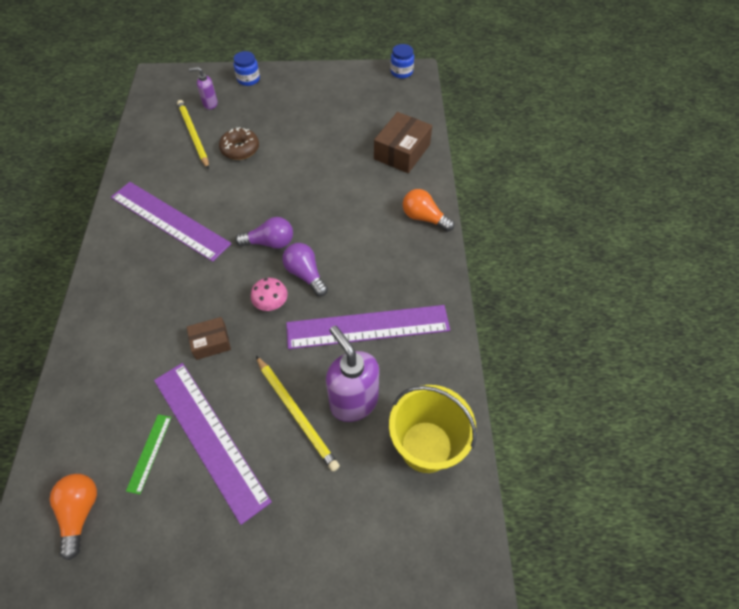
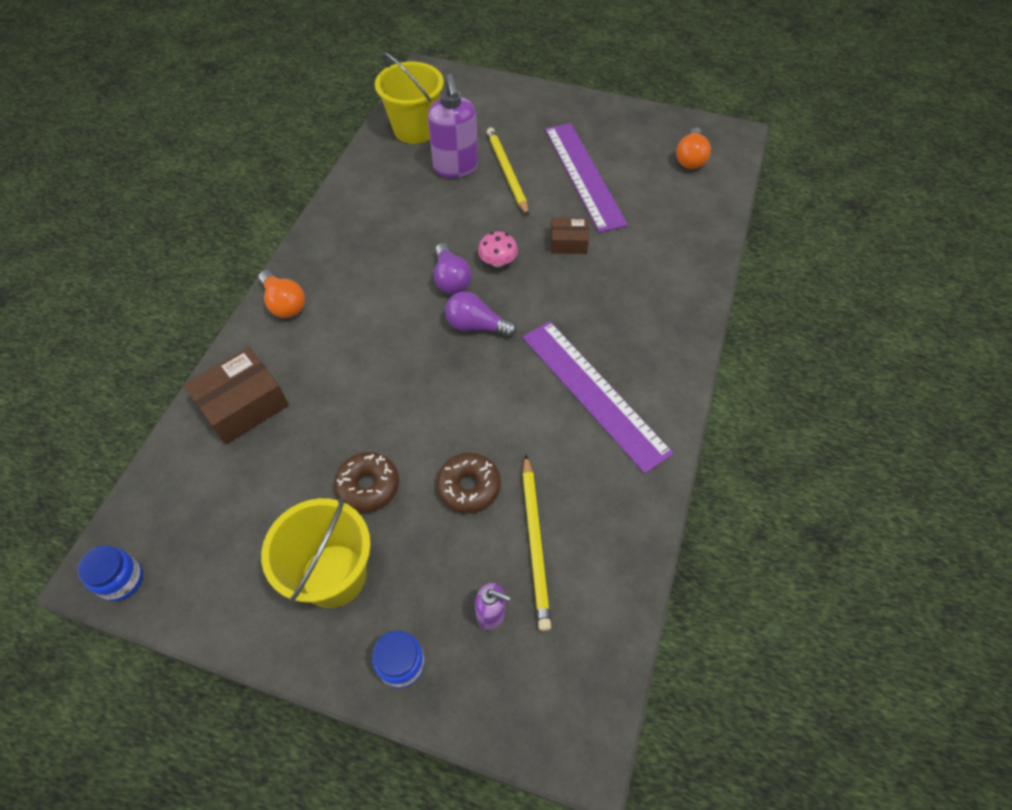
camera: 160 degrees left, 0 degrees up
(149, 453) = (635, 178): green ruler -> none
(298, 98) = (334, 575): none -> yellow bucket
(300, 135) = (368, 486): none -> brown donut
(368, 327) = (413, 215): purple ruler -> none

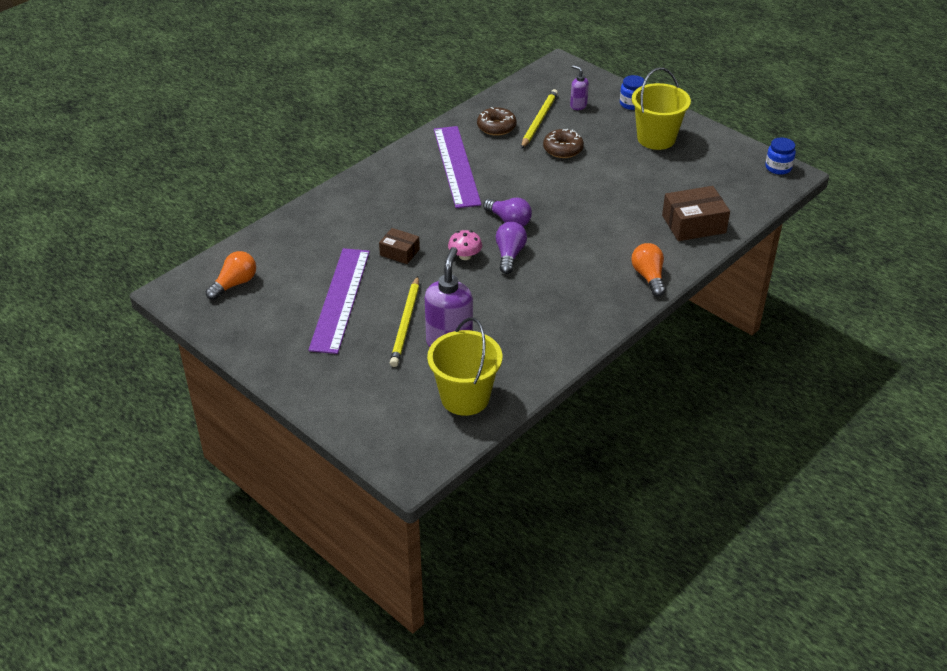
camera: 155 degrees left, 15 degrees down
(368, 486) = (623, 165): brown donut -> brown donut (496, 127)

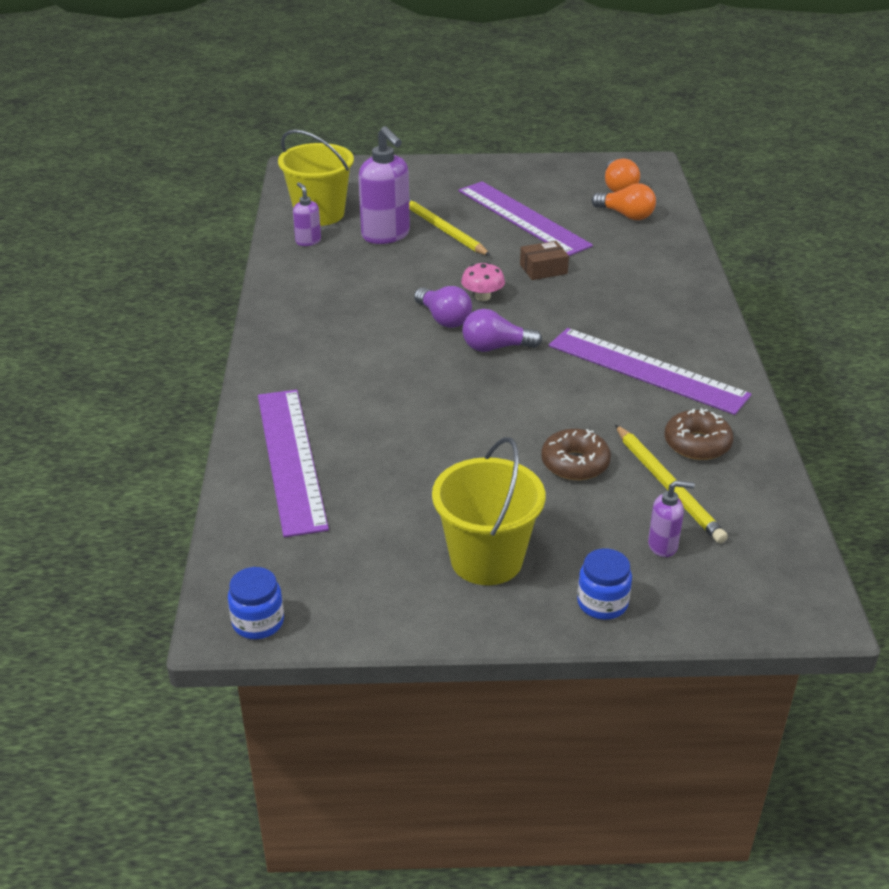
camera: 135 degrees right, 5 degrees down
(508, 373) = (308, 241): none -> purple soap dispenser
(648, 277) = (276, 373): orange light bulb -> orange light bulb (626, 215)
(693, 224) = (291, 459): brown box -> purple ruler

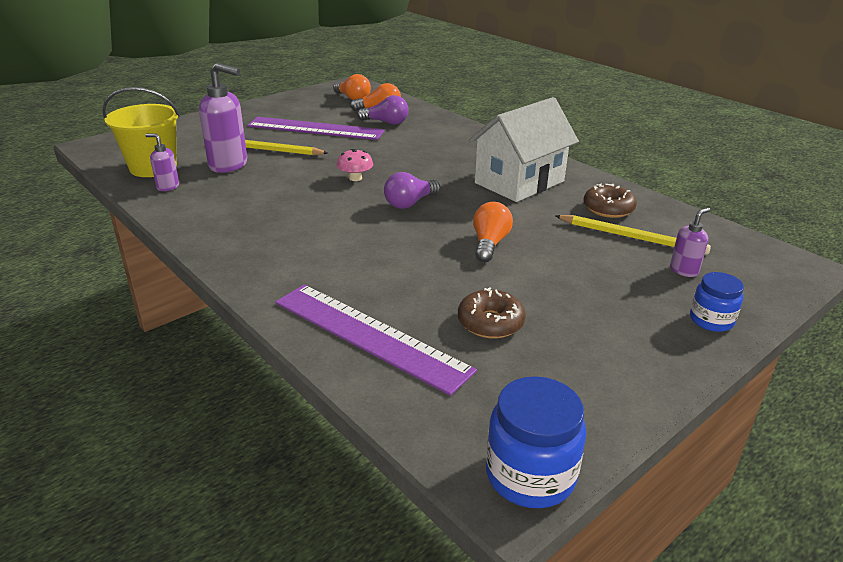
camera: 40 degrees left, 5 degrees down
(258, 622) = (530, 475): blue jar -> blue jar, size x1.59
(443, 319) = (348, 199): purple light bulb -> purple light bulb (386, 122)
(486, 559) = (608, 331): yellow bucket -> none
(508, 425) = (489, 244): none -> orange light bulb
(543, 269) = (372, 151): brown box -> none
(575, 463) = (563, 248): brown donut -> brown donut (490, 323)
(647, 370) = (519, 182): purple ruler -> white house

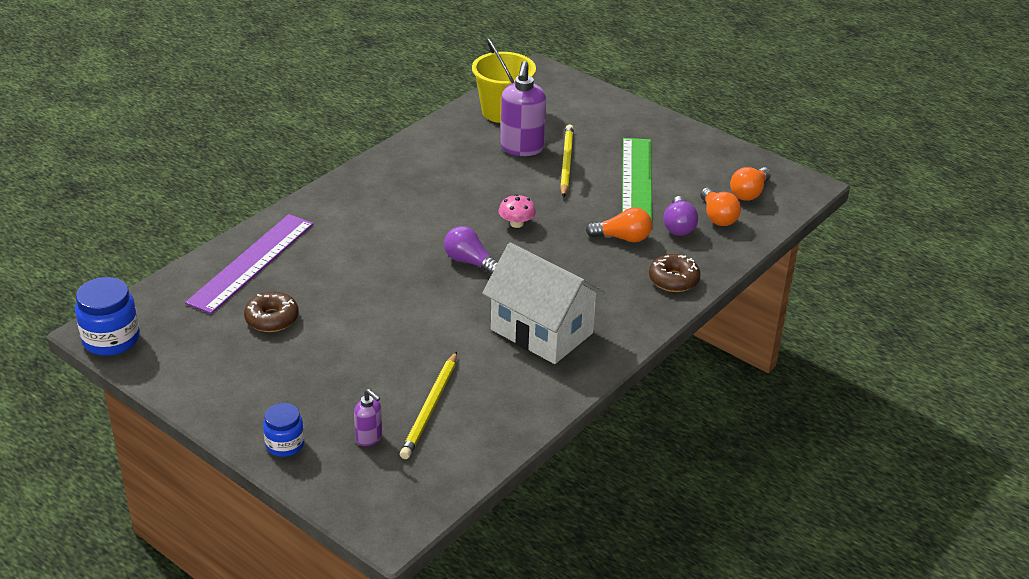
camera: 80 degrees right, 5 degrees up
(167, 187) = (466, 128): purple soap dispenser -> none
(315, 129) = (636, 181): purple ruler -> green ruler
(489, 244) = (398, 314): orange light bulb -> orange light bulb (622, 238)
(608, 209) = (492, 395): brown donut -> brown donut (673, 280)

